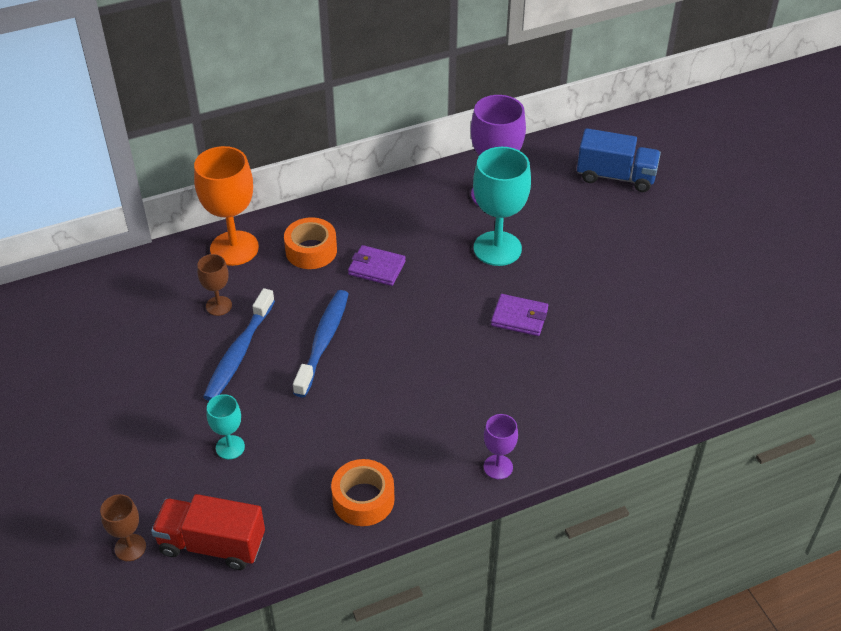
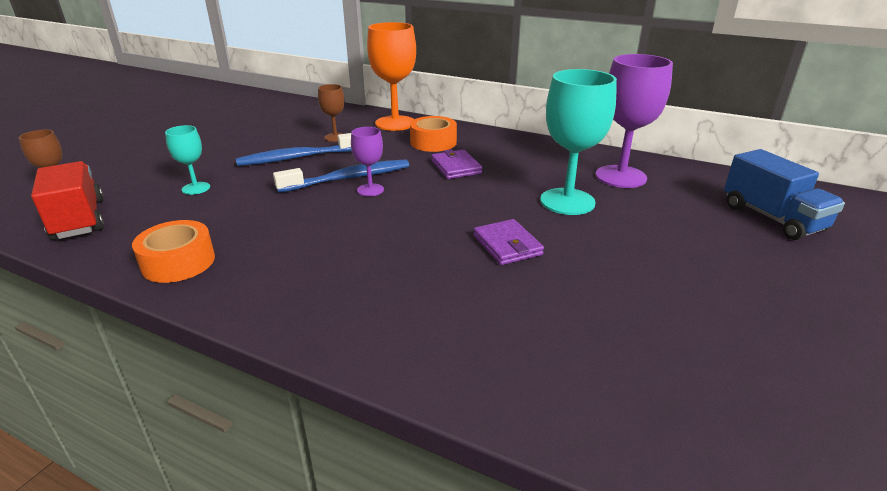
camera: 50 degrees right, 15 degrees down
(498, 467) = (289, 319): purple goblet -> purple goblet (370, 190)

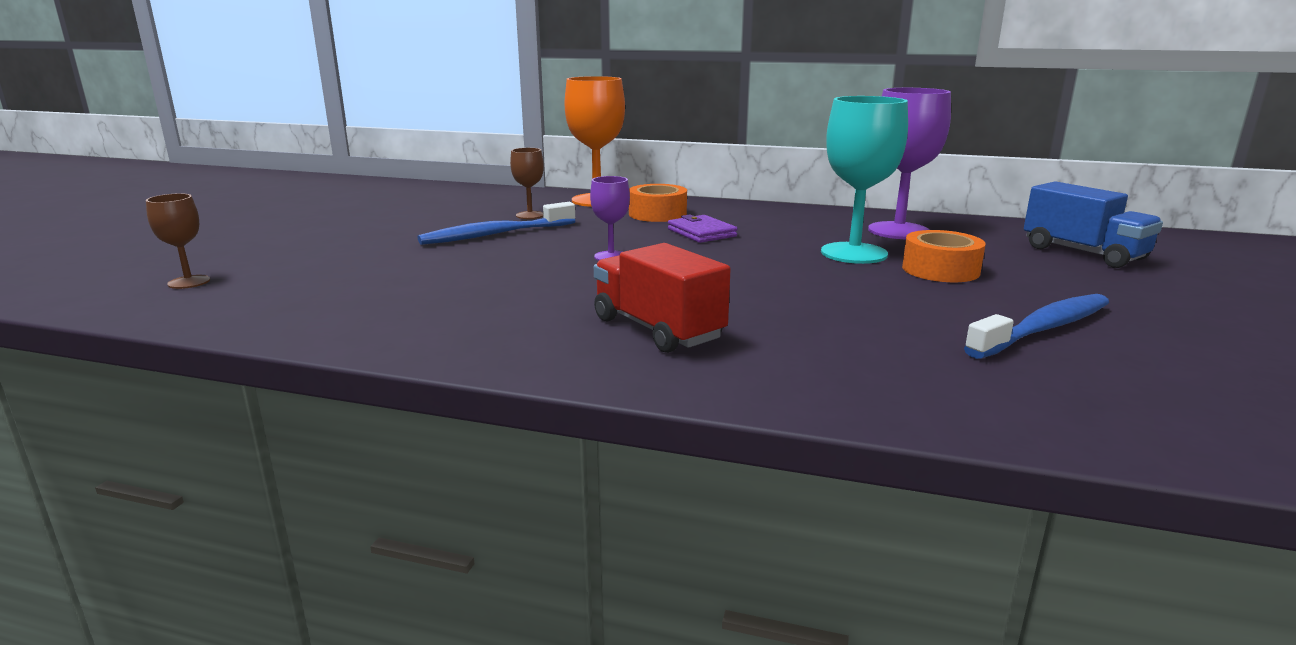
camera: 10 degrees left, 10 degrees down
(79, 219) = (237, 303): red truck -> red truck (658, 329)
(178, 262) = (410, 331): orange tape -> orange tape (940, 270)
(196, 188) = (379, 267): turquoise goblet -> none
(349, 178) = (576, 248): blue toothbrush -> blue toothbrush (1043, 329)
(507, 245) = (812, 291): purple wallet -> none

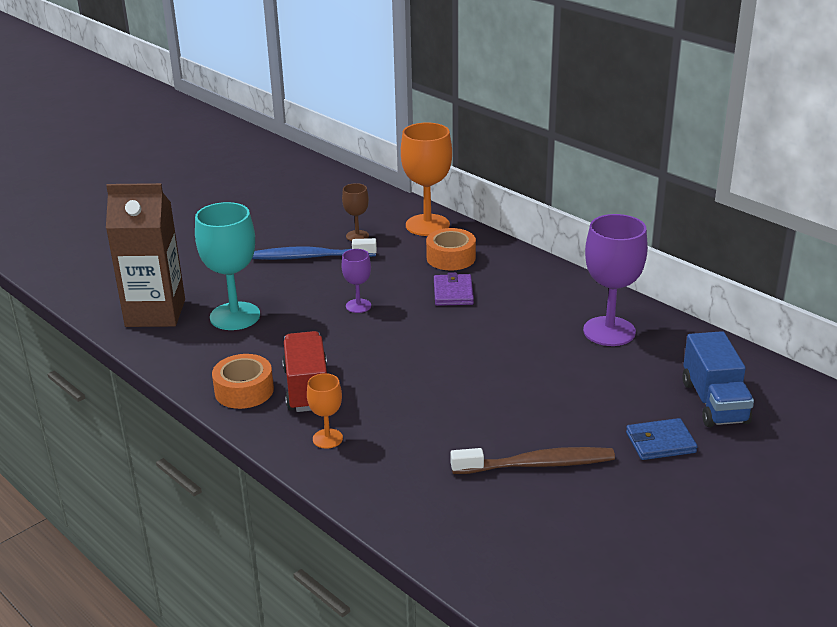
camera: 30 degrees right, 10 degrees up
(189, 282) = (103, 266): brown goblet -> none
(327, 307) = (155, 313): none -> brown carton
(765, 367) = (327, 438): none -> orange goblet
(854, 253) = (530, 350): turquoise goblet -> turquoise goblet (235, 316)
(940, 270) = (565, 387): orange tape -> orange tape (244, 390)
(1043, 329) = (537, 464): blue toothbrush -> brown toothbrush
(1108, 286) = (660, 442): none -> blue wallet

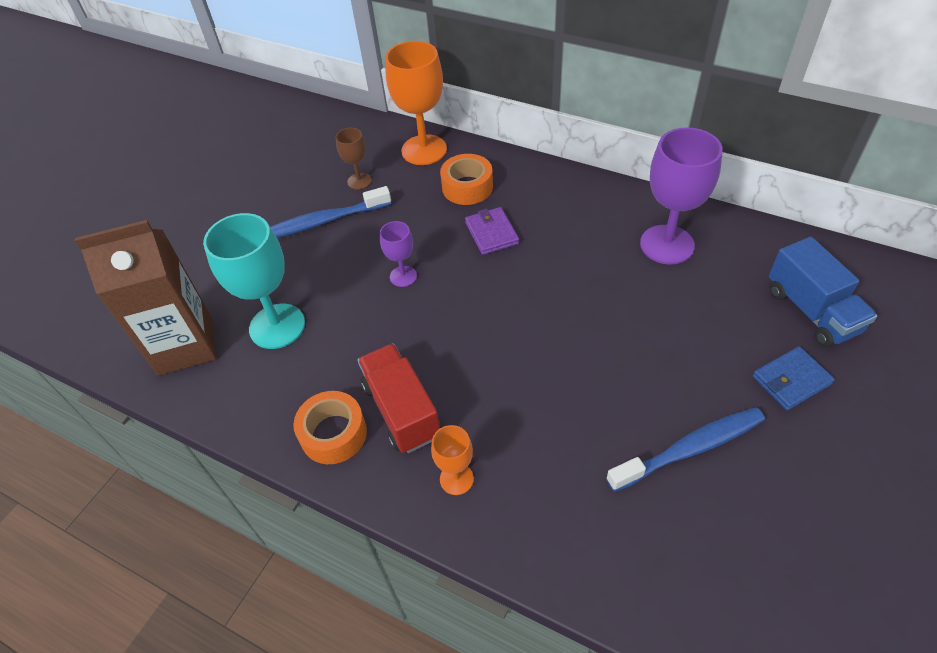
camera: 15 degrees left, 20 degrees up
(537, 464) = (690, 449): brown toothbrush -> blue toothbrush

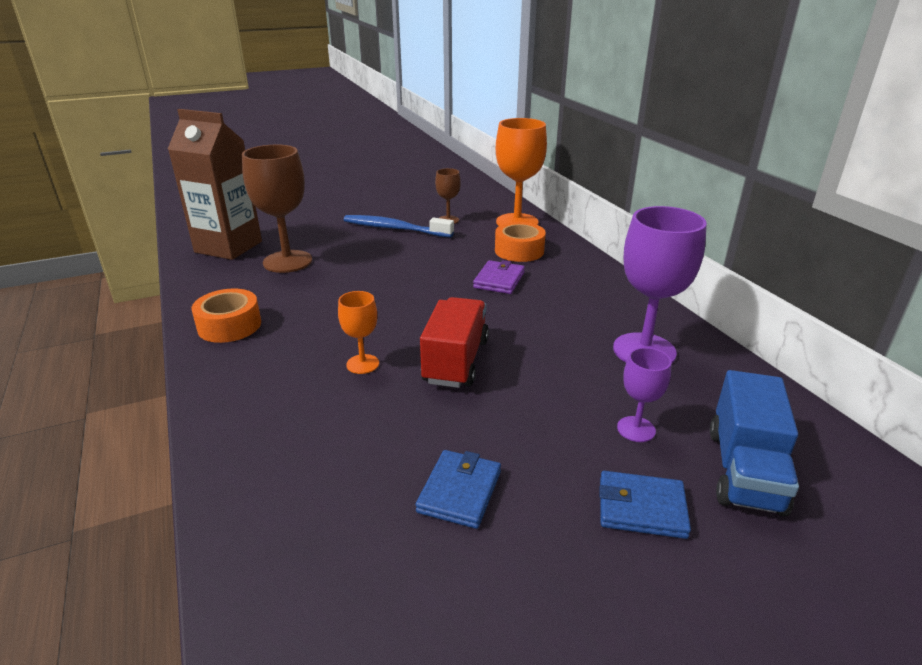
camera: 35 degrees right, 20 degrees down
(277, 326) = (287, 261): turquoise goblet -> brown goblet
(401, 410) = (286, 337): red truck -> red truck (456, 361)
(403, 276) = (401, 274): purple goblet -> purple goblet (636, 429)
(456, 479) = (257, 393): orange goblet -> orange goblet (362, 364)
(690, 449) = (459, 491): blue toothbrush -> blue wallet

